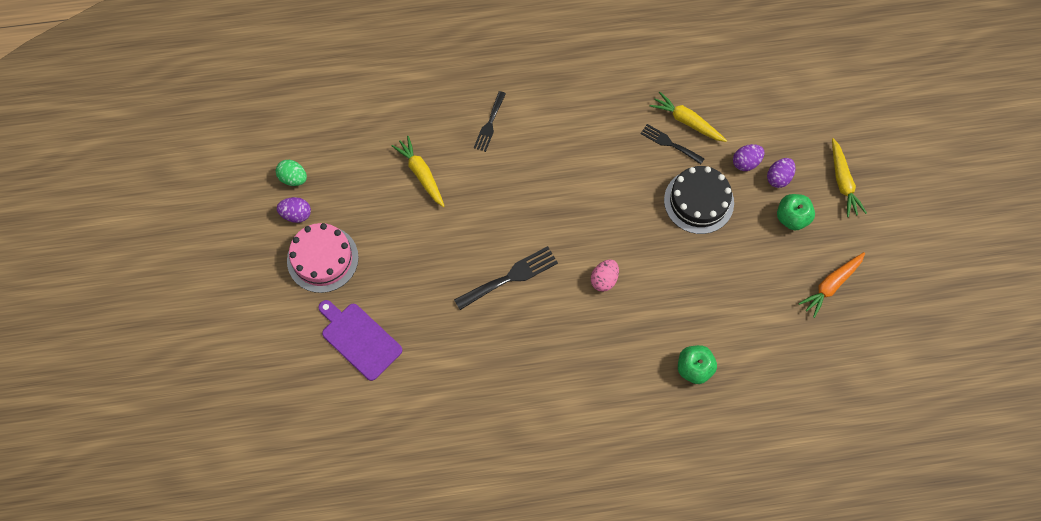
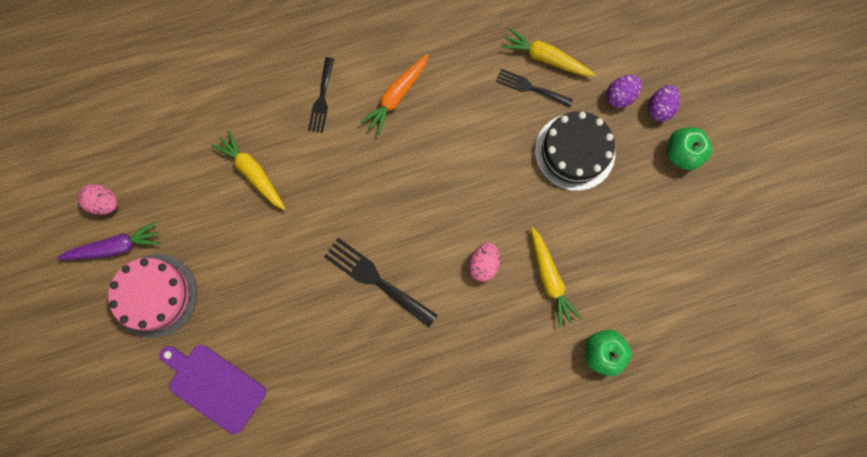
camera: 10 degrees left, 10 degrees up
(293, 178) = (104, 203): green egg -> pink egg
(296, 214) = (115, 247): purple egg -> purple carrot
(510, 277) = (376, 280): black fork -> black fork turned 105 degrees counterclockwise
(831, 285) = (738, 226): orange carrot -> orange carrot (396, 96)
(843, 182) = (731, 101): yellow carrot -> yellow carrot (549, 279)

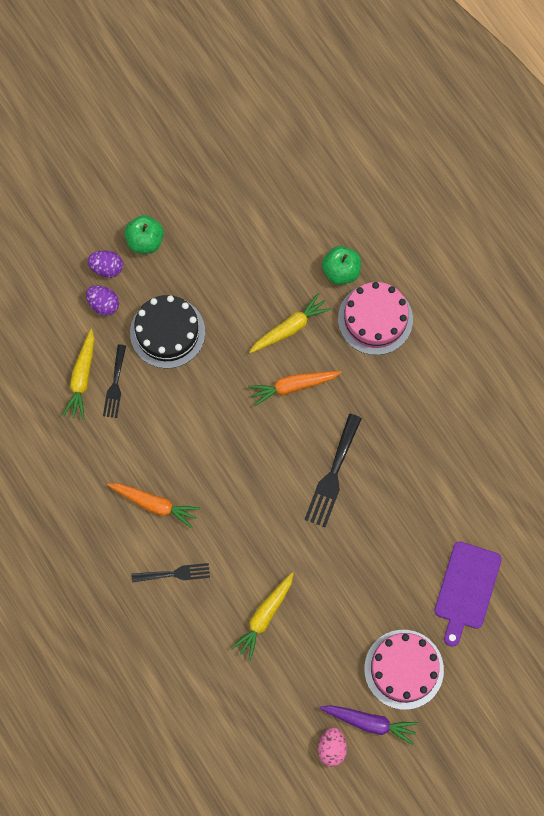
camera: 105 degrees left, 5 degrees down
(115, 247) = (370, 722): purple carrot -> purple carrot turned 135 degrees clockwise
(483, 264) = (292, 386): pink egg -> orange carrot
(537, 375) = (375, 319): none -> pink cake

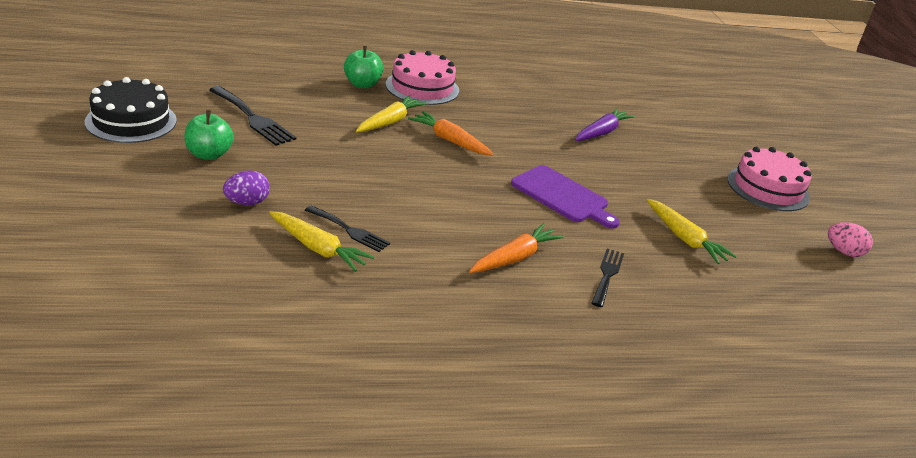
camera: 70 degrees left, 40 degrees down
(107, 268) = (208, 185): purple egg -> none
(167, 332) = (324, 179): black cake -> black cake (131, 121)
(290, 328) = (390, 122): yellow carrot -> yellow carrot turned 45 degrees clockwise
(292, 386) = (449, 140): orange carrot -> orange carrot turned 120 degrees clockwise
(333, 475) = (555, 154): black fork -> black fork (253, 118)
(370, 722) = (819, 222): purple carrot -> purple carrot (601, 132)
(466, 589) = (700, 137): purple cutting board -> purple cutting board (562, 196)

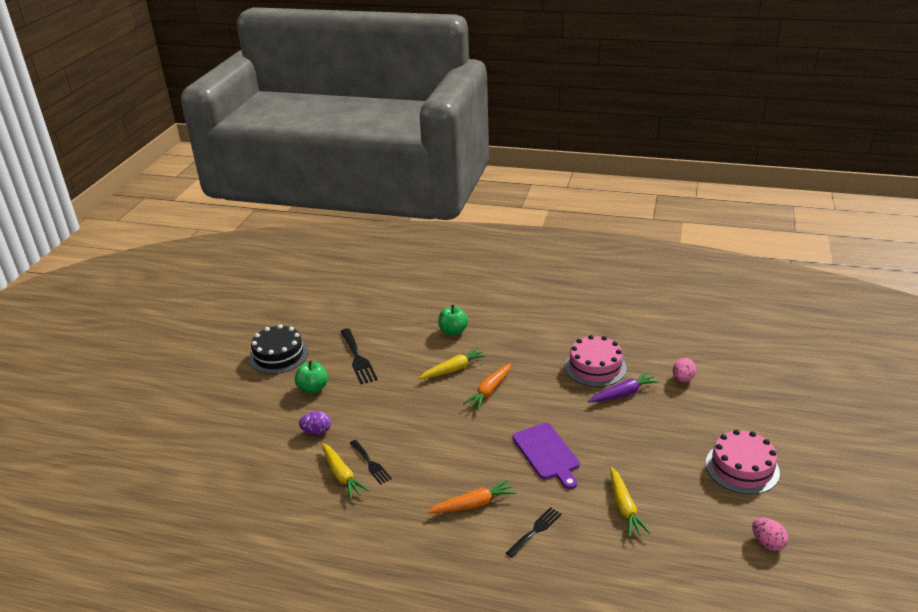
camera: 30 degrees right, 0 degrees up
(422, 87) = (498, 337): pink cake -> pink cake (595, 367)
(449, 140) = (489, 391): orange carrot -> orange carrot turned 120 degrees counterclockwise
(651, 115) = (683, 379): none -> pink egg

